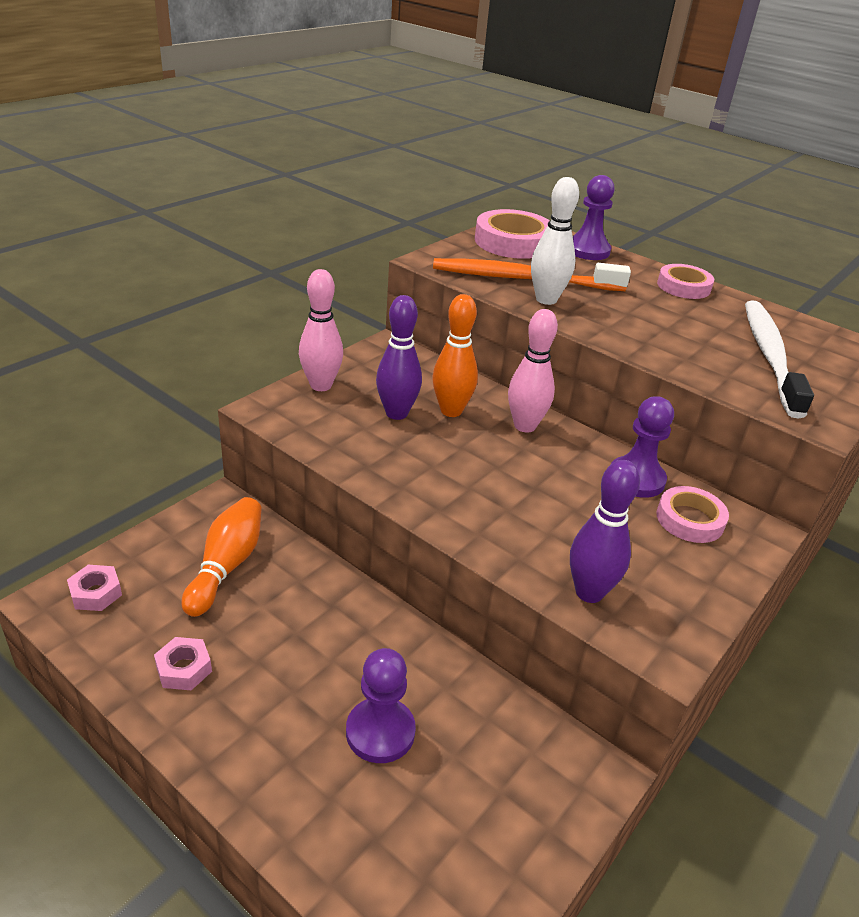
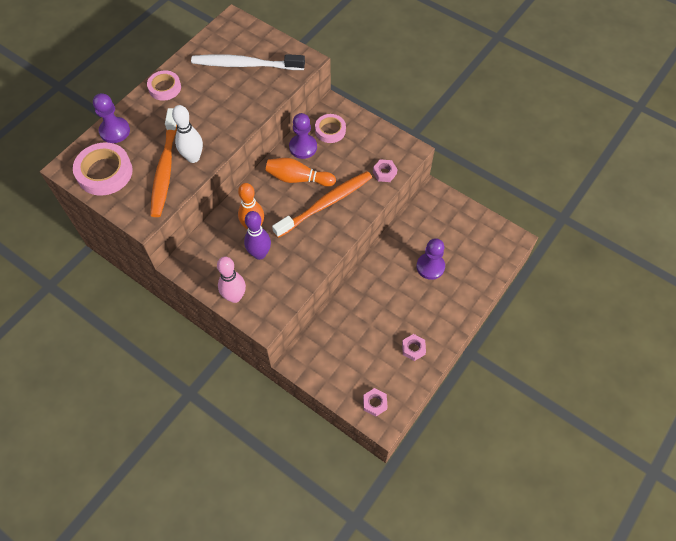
camera: 90 degrees left, 25 degrees up
(226, 566) = (346, 346): orange bowling pin -> orange bowling pin (298, 178)
(500, 496) = (326, 204): none -> orange toothbrush
(525, 426) = (263, 192): pink bowling pin -> none
(589, 592) = (384, 173): purple bowling pin -> pink nut

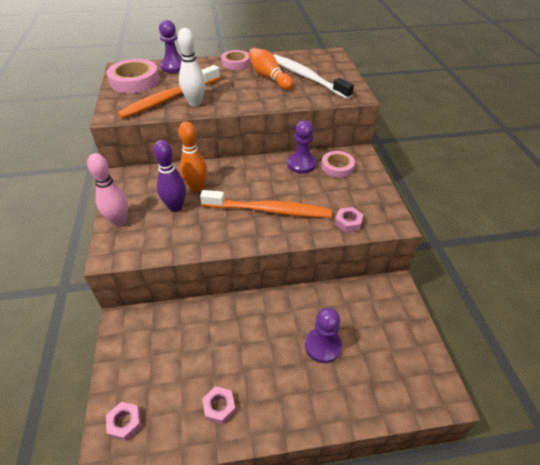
camera: 45 degrees right, 15 degrees down
(298, 178) = (271, 180): orange bowling pin -> orange bowling pin (269, 77)

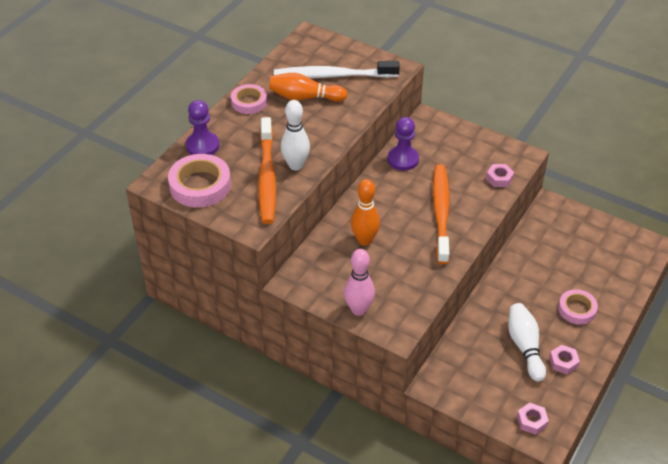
camera: 50 degrees left, 0 degrees up
(175, 207) = (377, 266): purple bowling pin -> none
(213, 363) = (525, 346): none -> white bowling pin
(269, 210) = (441, 212): orange toothbrush -> orange toothbrush turned 45 degrees counterclockwise
(322, 346) = (564, 278): purple pawn -> none
(337, 167) = (429, 141): pink tape -> pink tape (577, 309)

